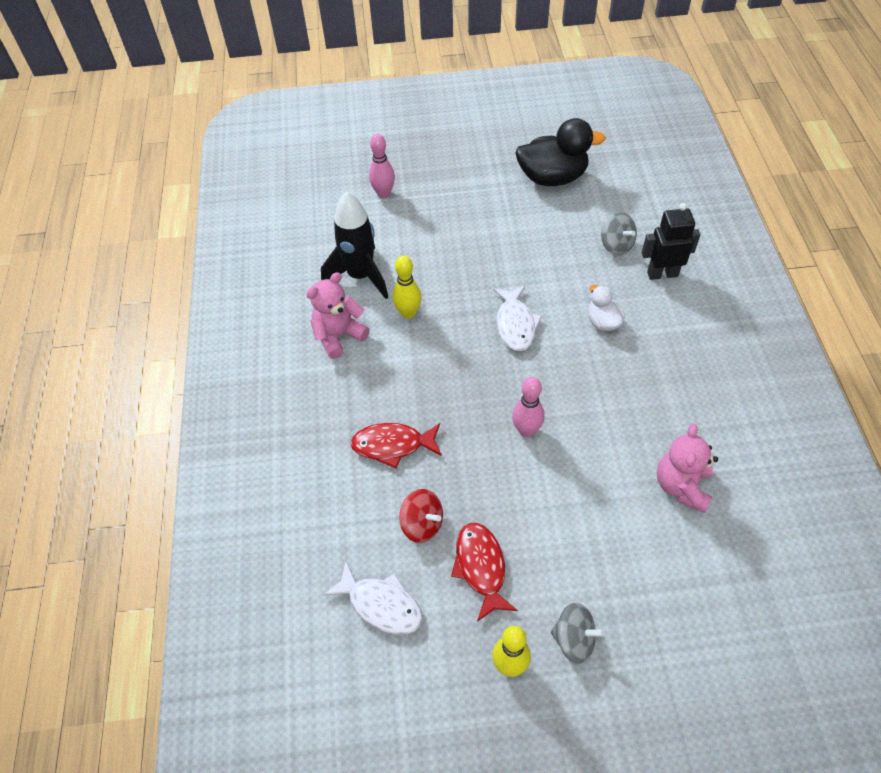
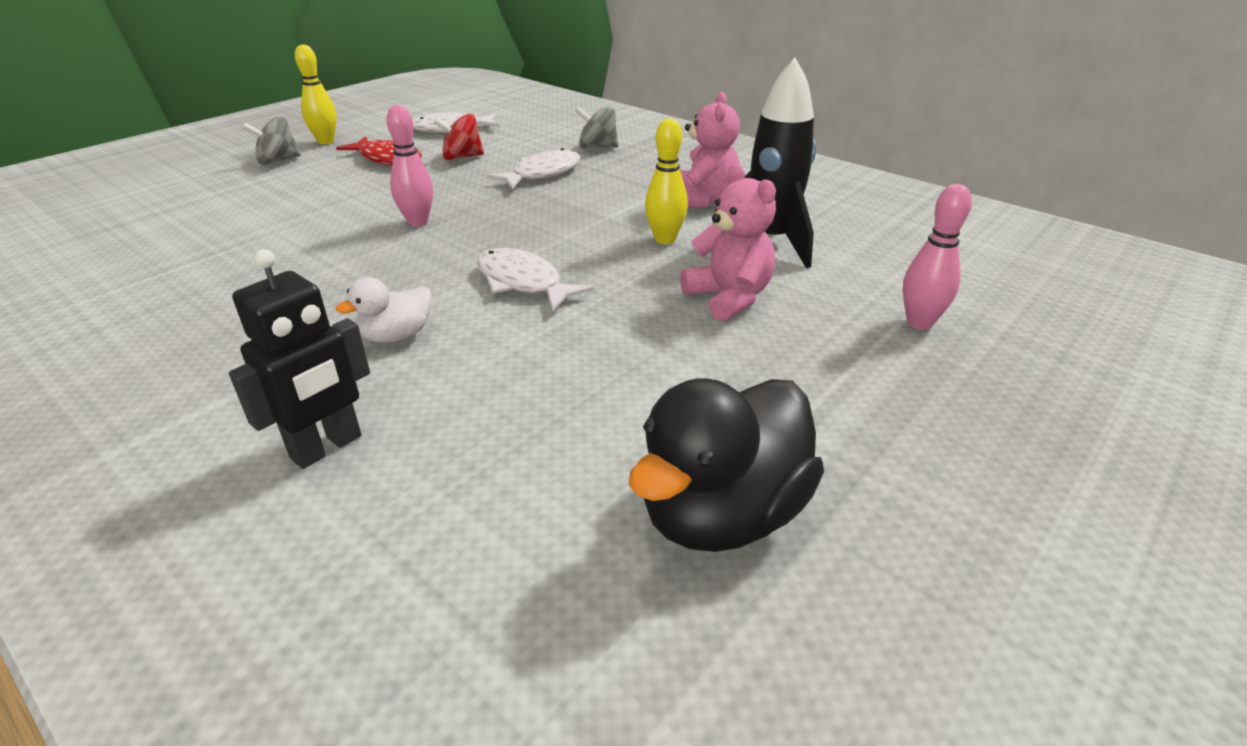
camera: 135 degrees right, 20 degrees down
(392, 445) = (542, 174): red fish -> white fish
(603, 322) = (397, 336): white duck -> white duck turned 120 degrees clockwise
(616, 245) = (457, 450): grey spinning top -> grey spinning top (597, 147)
(681, 486) = (198, 251): pink teddy bear -> pink teddy bear (729, 298)

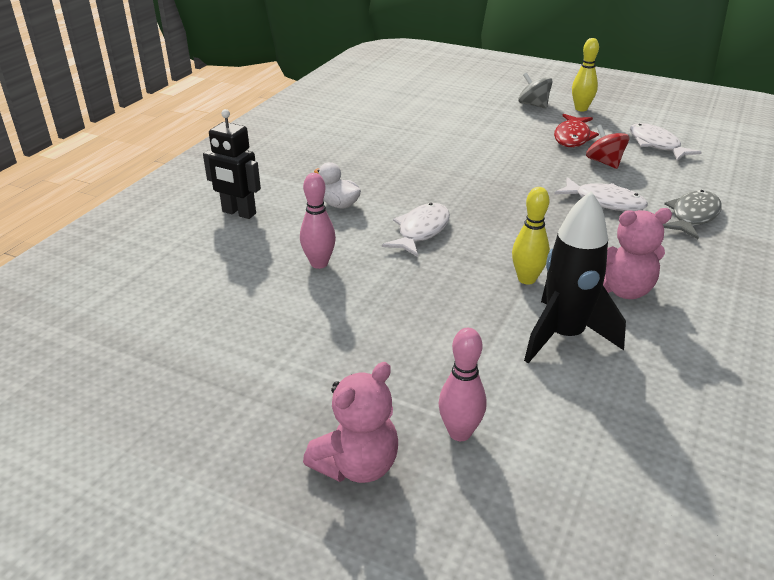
camera: 75 degrees right, 0 degrees up
(418, 222) = (480, 174): pink bowling pin -> pink bowling pin (319, 263)
(597, 147) = (692, 216): grey spinning top -> grey fish
(722, 514) = (207, 342): black duck -> none
(729, 298) = (447, 322): pink teddy bear -> pink teddy bear (357, 465)

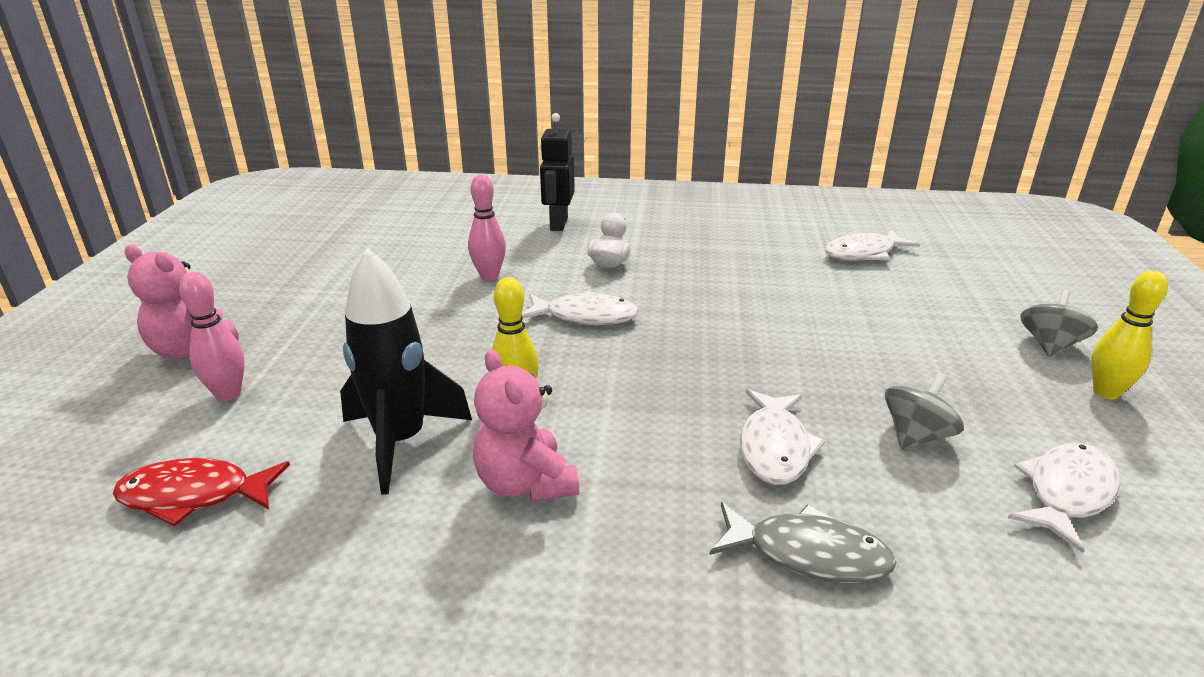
camera: 70 degrees right, 5 degrees down
(395, 115) = (863, 253): none -> white fish
(572, 137) = (974, 395): red fish -> red fish (194, 496)
(604, 162) = (916, 436): red spinning top -> grey spinning top

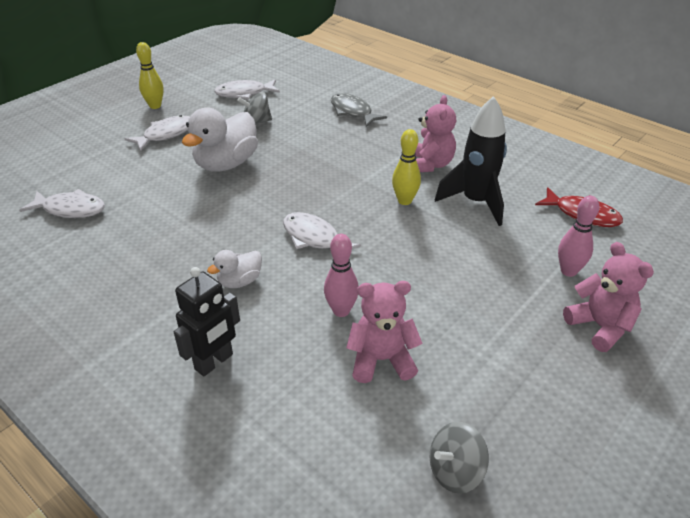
camera: 145 degrees left, 10 degrees up
(423, 262) = (381, 360): none -> pink teddy bear
(775, 447) = (315, 139): white fish -> white fish (166, 134)
(820, 352) = (226, 164): none -> white duck
(1049, 345) = (125, 126): grey spinning top -> grey spinning top (455, 471)

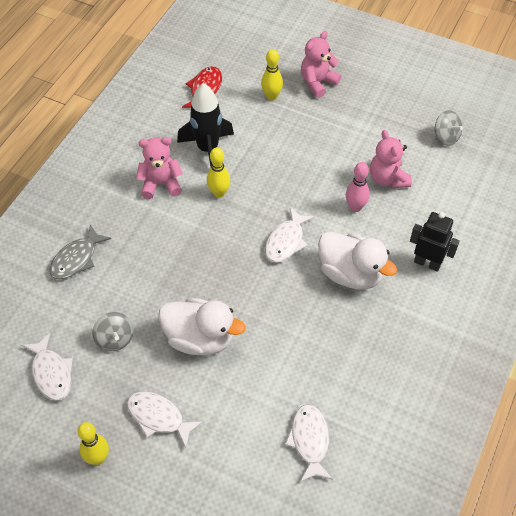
camera: 105 degrees left, 15 degrees up
(240, 281) = (350, 274): white duck -> white duck, size x1.91
(568, 271) = (271, 96): pink bowling pin -> yellow bowling pin

